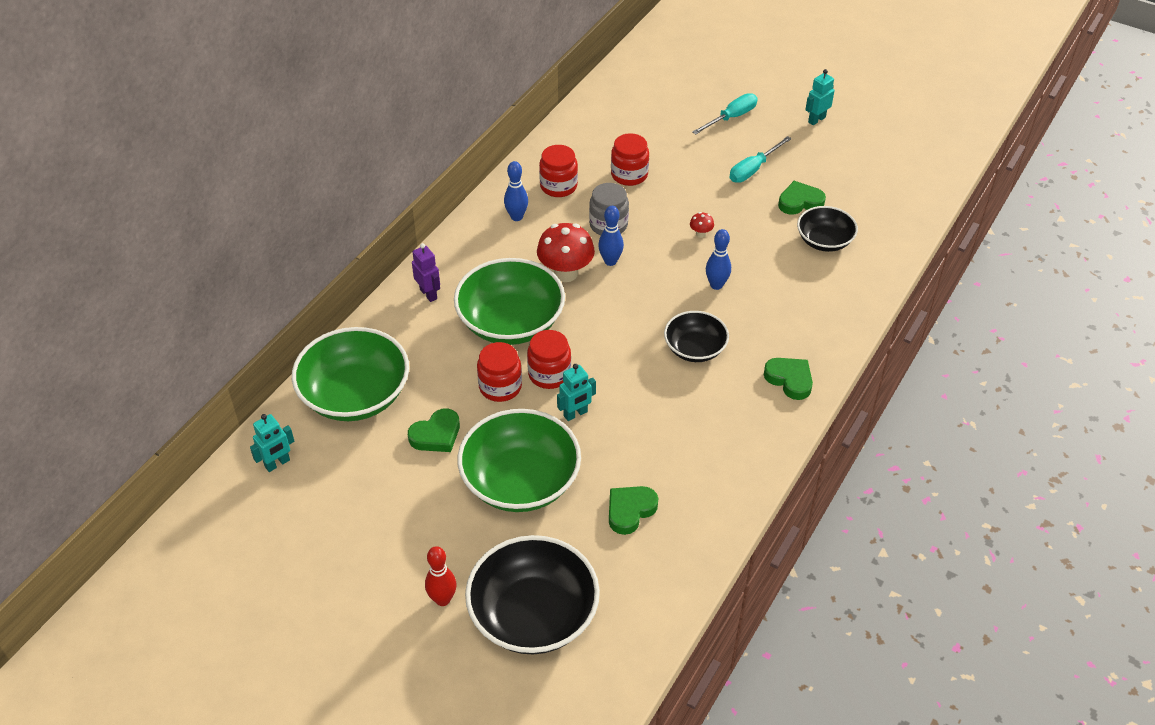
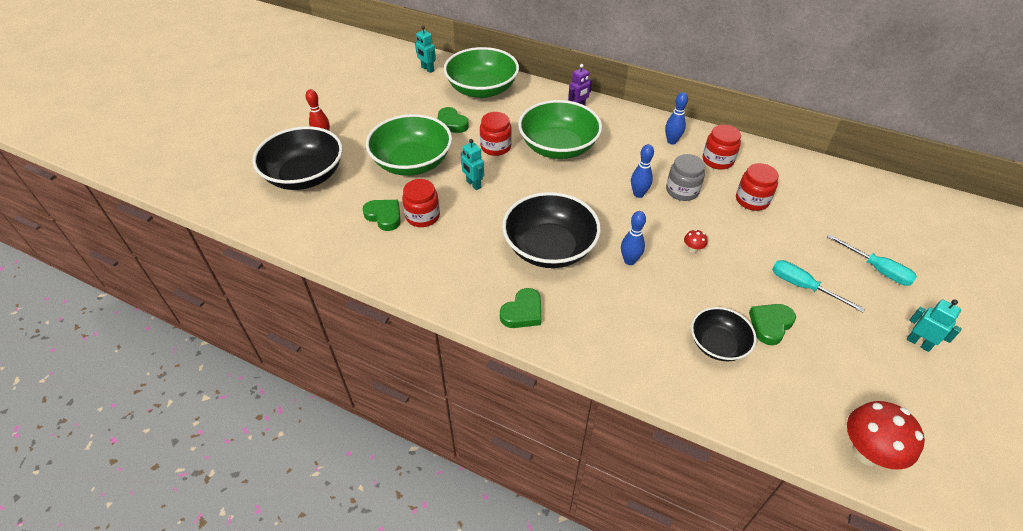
camera: 85 degrees right, 0 degrees up
(549, 374) = (510, 169): red jar -> red jar (423, 216)
(565, 273) = (617, 170): red mushroom -> red mushroom (867, 452)
(695, 349) = (549, 248): black bowl -> black bowl, size x1.73
(800, 202) = (770, 325): green heart -> green heart turned 120 degrees counterclockwise

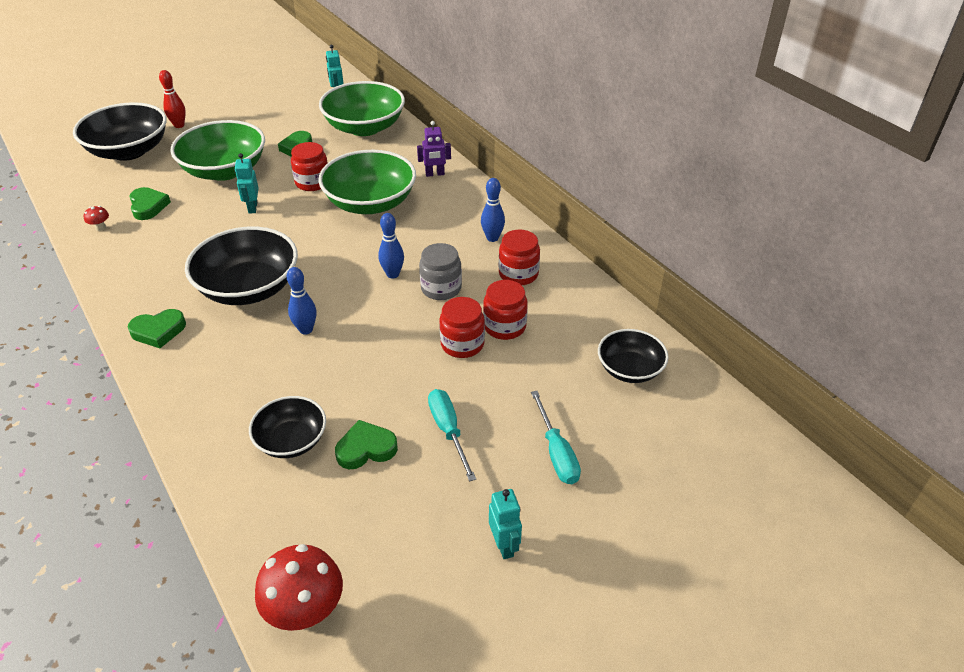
camera: 30 degrees right, 5 degrees down
(423, 216) = (178, 218): red jar -> red jar (462, 344)
(692, 249) = (380, 346): red mushroom -> red mushroom (100, 227)
(852, 196) = (629, 369): none -> black bowl

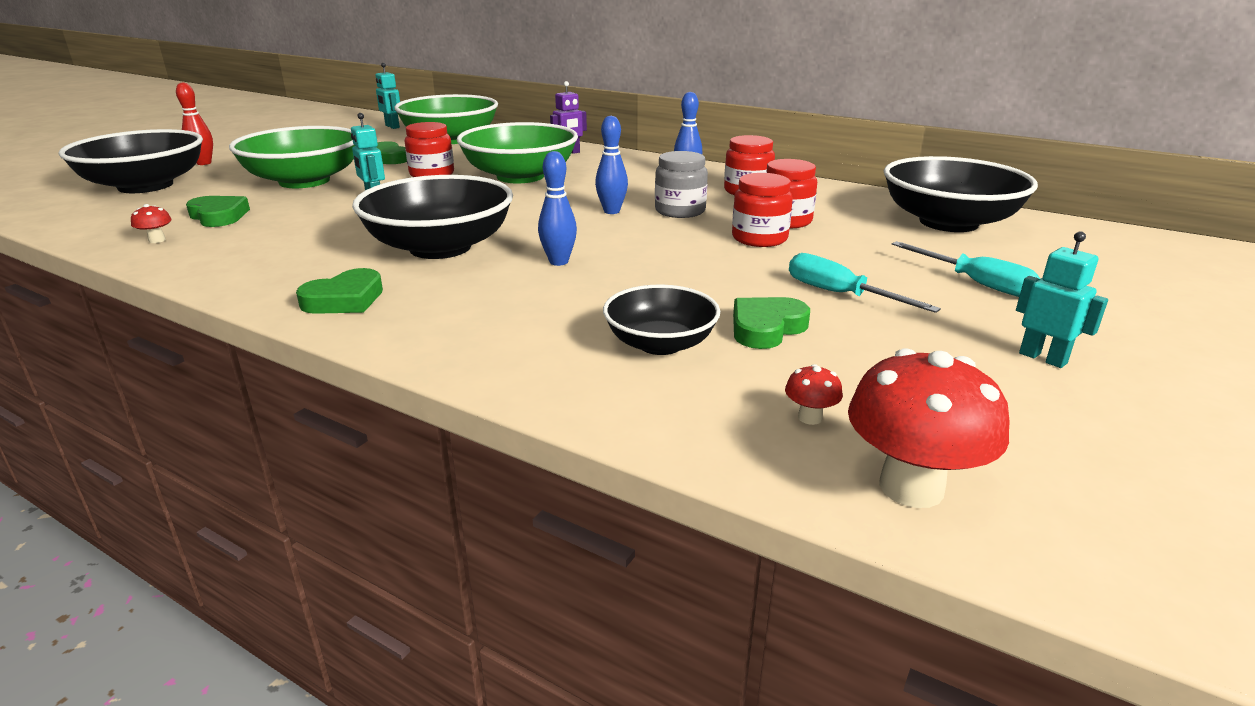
camera: 25 degrees left, 15 degrees down
(310, 538) = (810, 417): none -> red mushroom
(629, 369) = (948, 222): black bowl -> black bowl, size x1.73

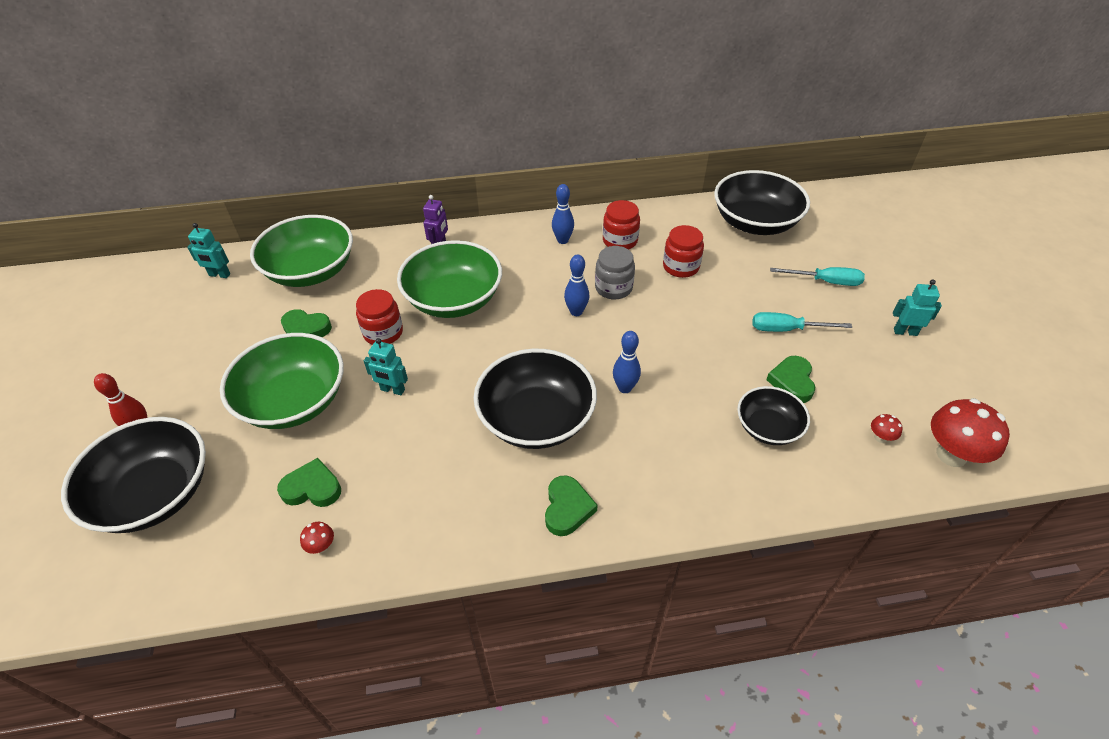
camera: 40 degrees left, 20 degrees up
(759, 238) = (691, 295): red jar -> none

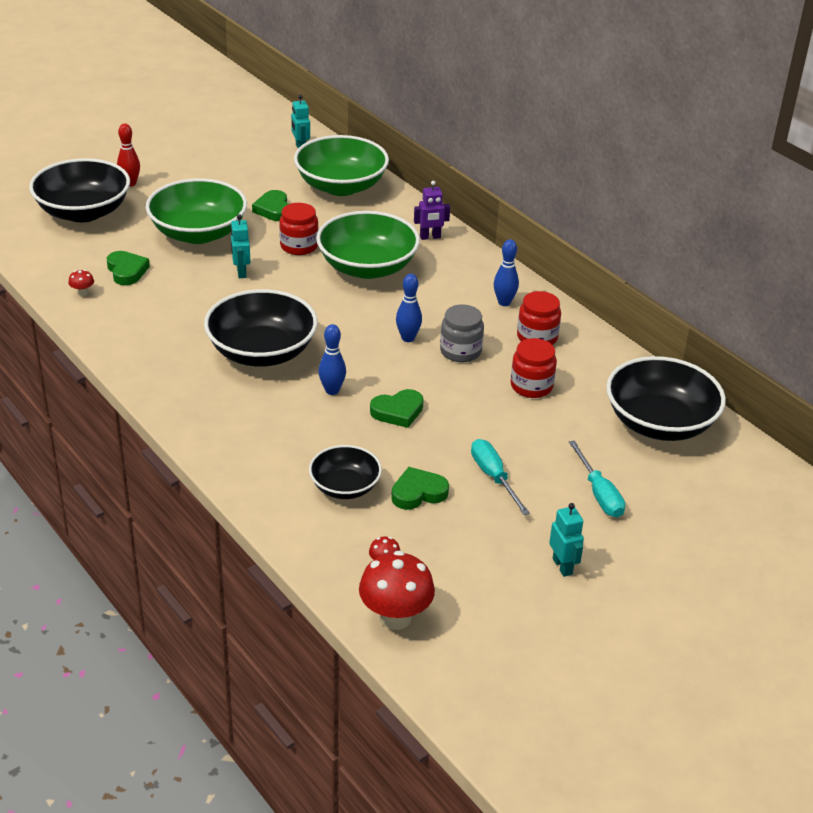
camera: 60 degrees right, 10 degrees down
(567, 508) = (181, 393): green heart -> green heart (398, 412)

